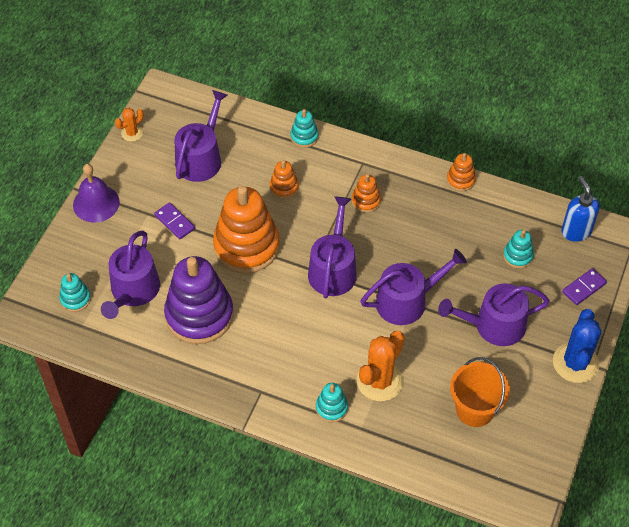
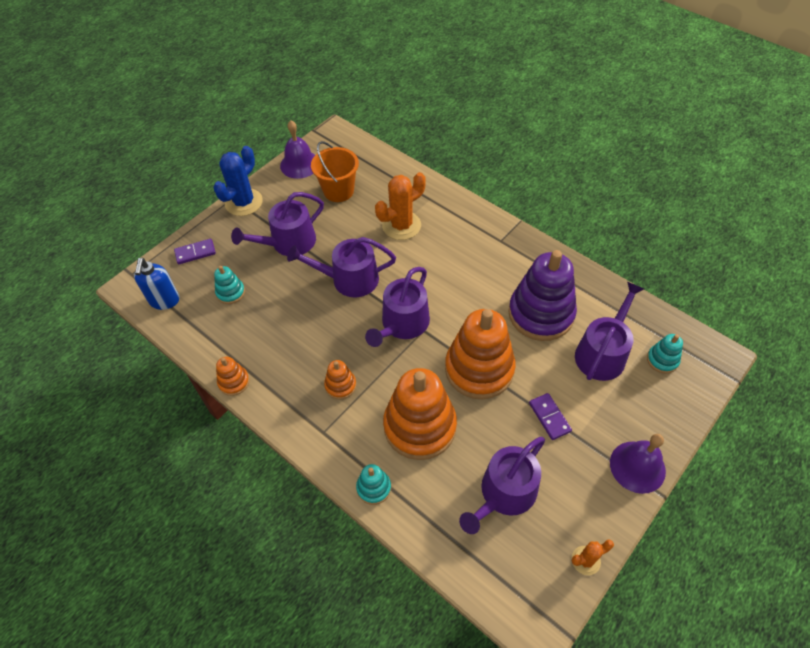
camera: 160 degrees left, 0 degrees up
(284, 187) = (420, 426): orange stacking toy -> orange stacking toy, size x2.21
(331, 408) = (447, 216): turquoise stacking toy -> none
(493, 325) = (288, 243): purple watering can -> purple watering can turned 135 degrees clockwise
(544, 437) = (299, 164): none -> purple bell

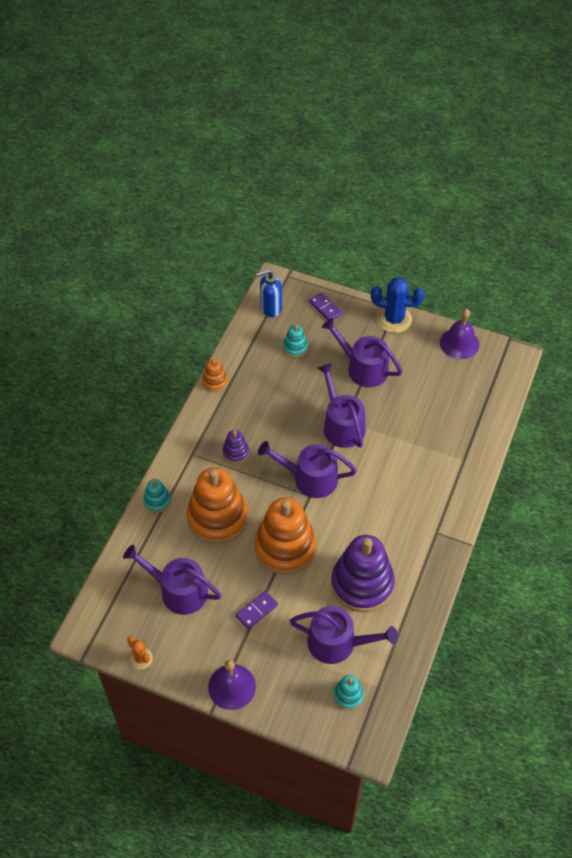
camera: 70 degrees right, 0 degrees up
(338, 191) = (440, 384): orange bucket -> none
(340, 385) = (235, 452): orange stacking toy -> purple stacking toy
(401, 225) = (419, 446): orange cactus -> none

